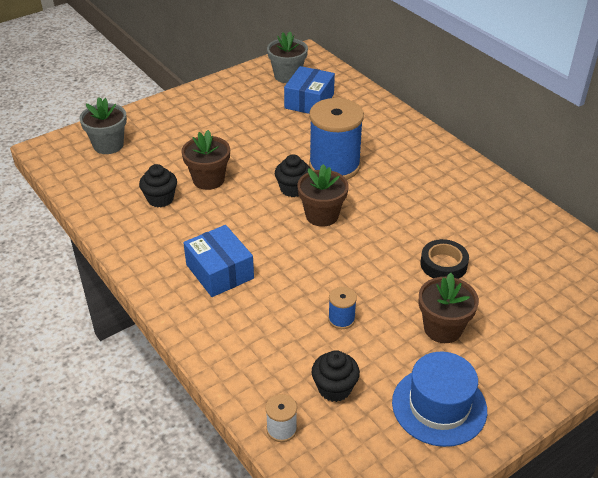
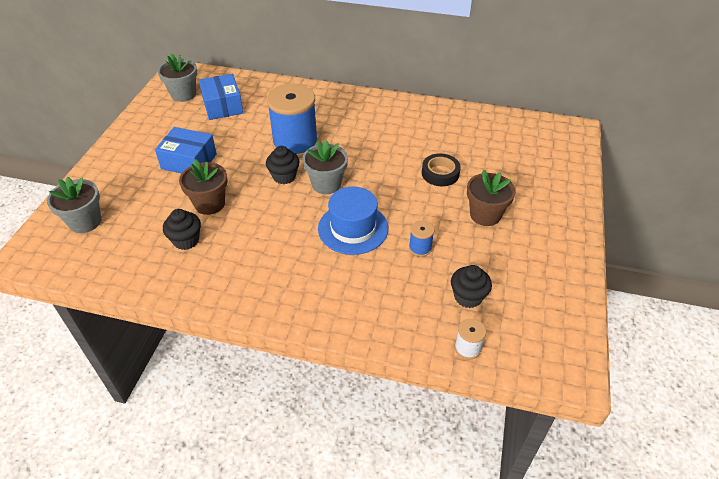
camera: 40 degrees left, 5 degrees up
(220, 271) = (299, 267): blue box -> blue box (189, 161)
(322, 215) = (326, 184): brown flower pot -> grey flower pot
(439, 406) = (537, 265): blue hat -> blue hat (353, 228)

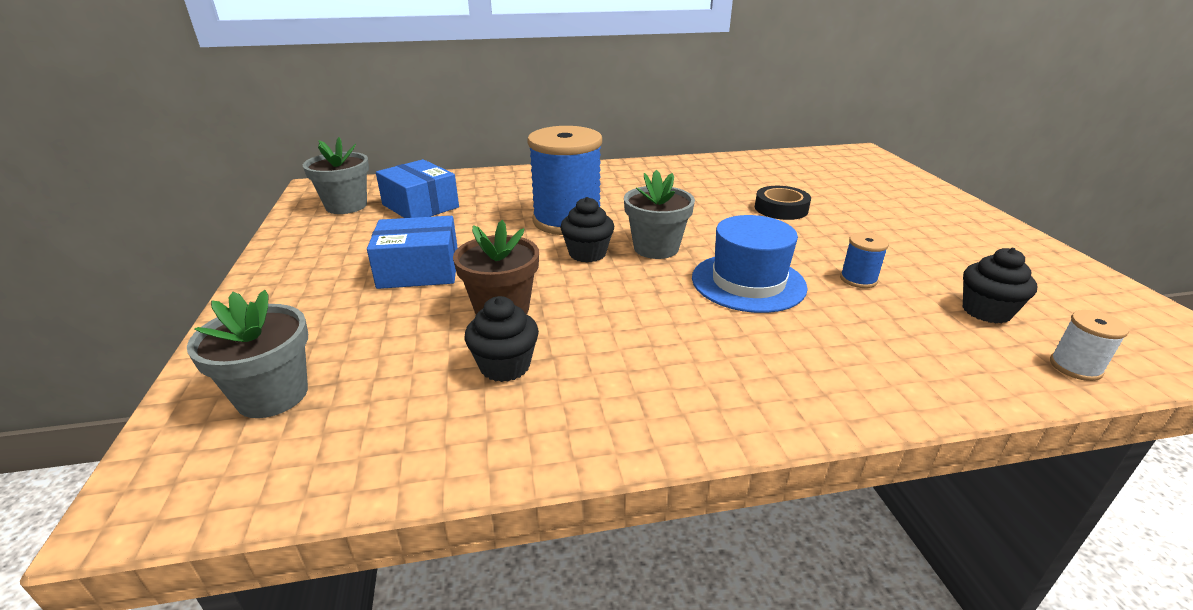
camera: 25 degrees left, 15 degrees down
(485, 215) = (882, 231): brown flower pot -> none

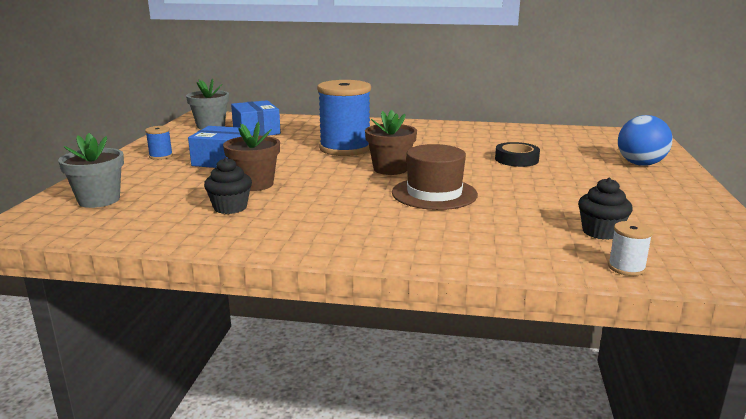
camera: 20 degrees right, 10 degrees down
(587, 253) = (339, 166): black cupcake -> none
(656, 248) = (390, 169): grey flower pot -> brown flower pot
(748, 282) = (434, 193): blue hat -> brown hat
(858, 279) = (521, 203): blue spool -> blue spool (161, 156)
(907, 196) = (640, 164): none -> blue ball

